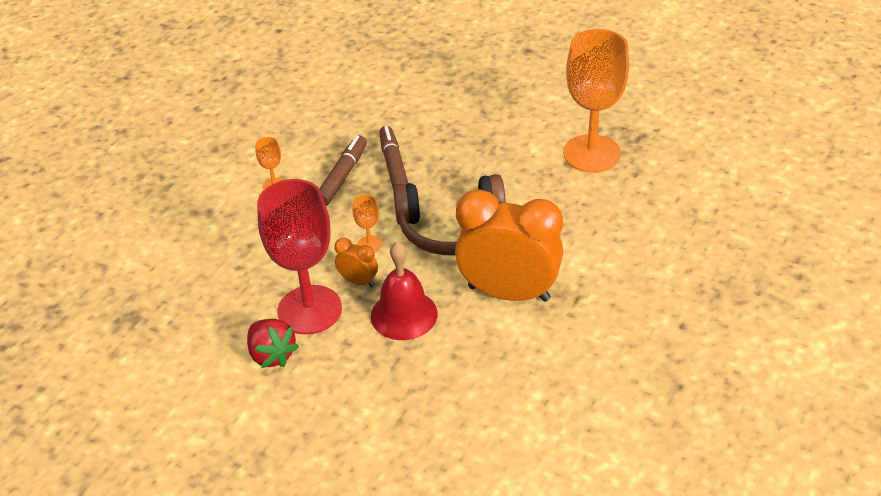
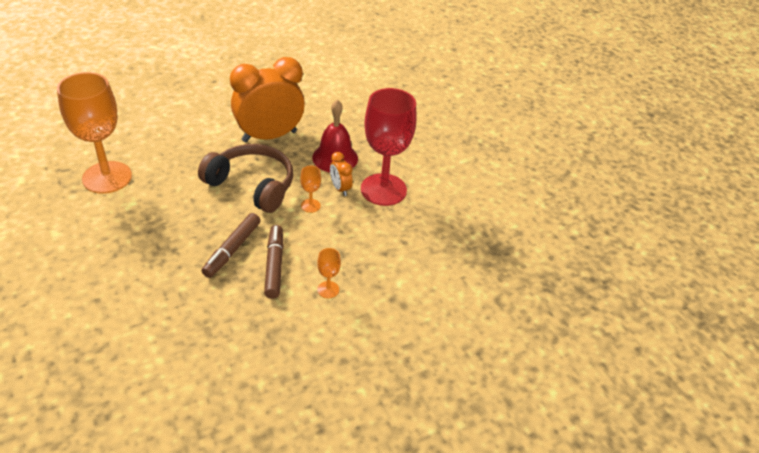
camera: 150 degrees left, 0 degrees up
(272, 355) = (425, 179): red strawberry -> none
(342, 176) = (274, 265): brown marker -> brown marker turned 120 degrees clockwise
(509, 293) = (269, 136): orange clock -> orange clock turned 105 degrees clockwise

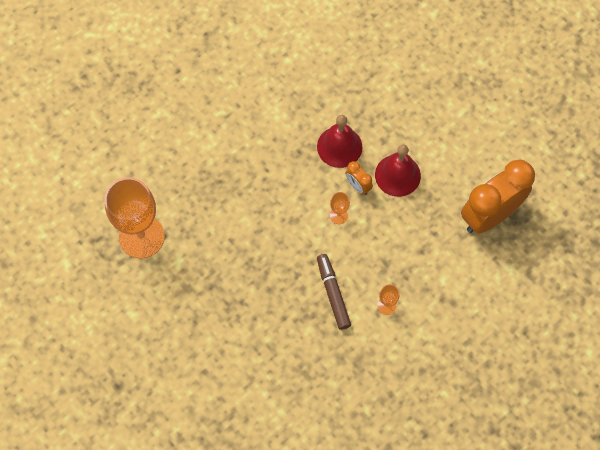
camera: 10 degrees left, 25 degrees up
(232, 249) = (291, 287): brown marker -> none
(252, 185) = (276, 206): brown headphones -> none
(269, 136) = (266, 136): orange clock -> orange clock (489, 215)
(383, 189) = (397, 175): red goblet -> red bell

